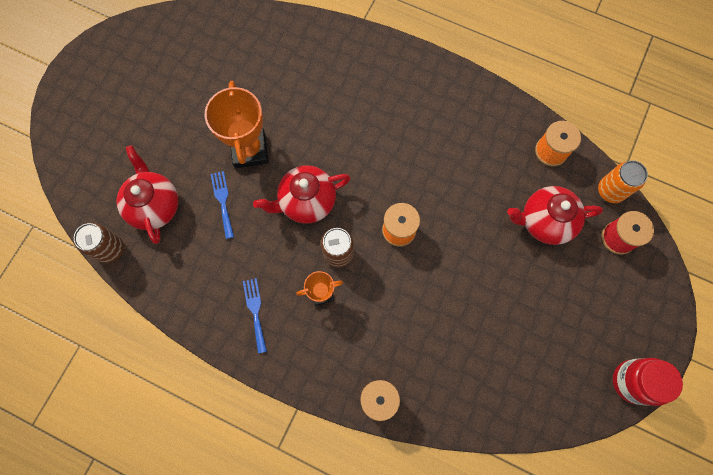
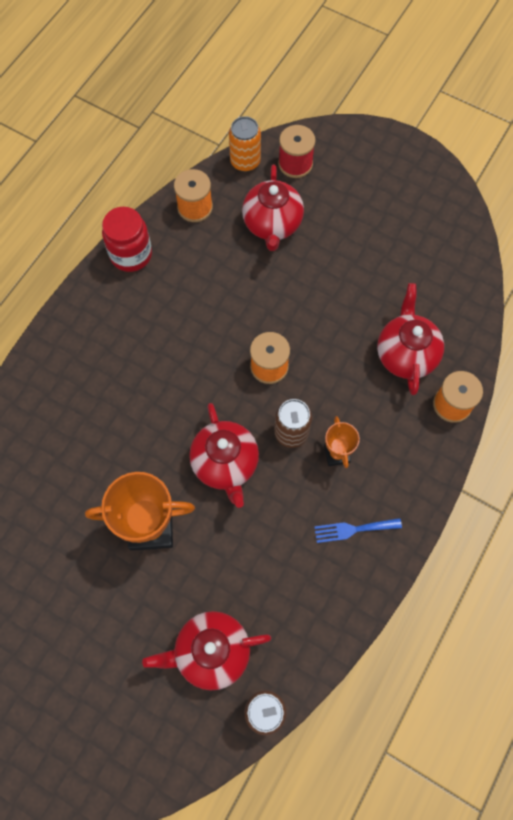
camera: 85 degrees left, 5 degrees down
(223, 201) = (214, 563): blue fork -> none
(425, 353) = (405, 354): none -> red teapot
(632, 381) = (436, 177): red jar -> red jar (131, 254)

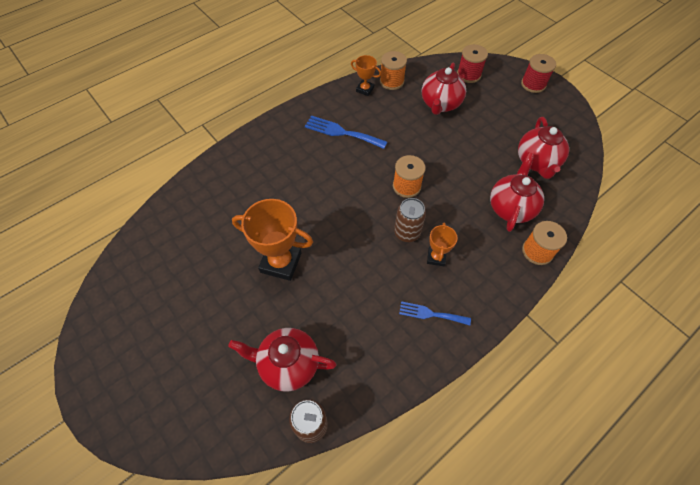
camera: 20 degrees right, 10 degrees down
(131, 254) = (339, 96): red jar -> none
(156, 312) = (341, 132): none -> blue fork
(163, 232) = (365, 89): none -> orange trophy
(225, 464) = (351, 238): red teapot -> red teapot (537, 162)
(245, 162) = (435, 65): orange can -> none
(384, 154) = (533, 84): none -> red spool

